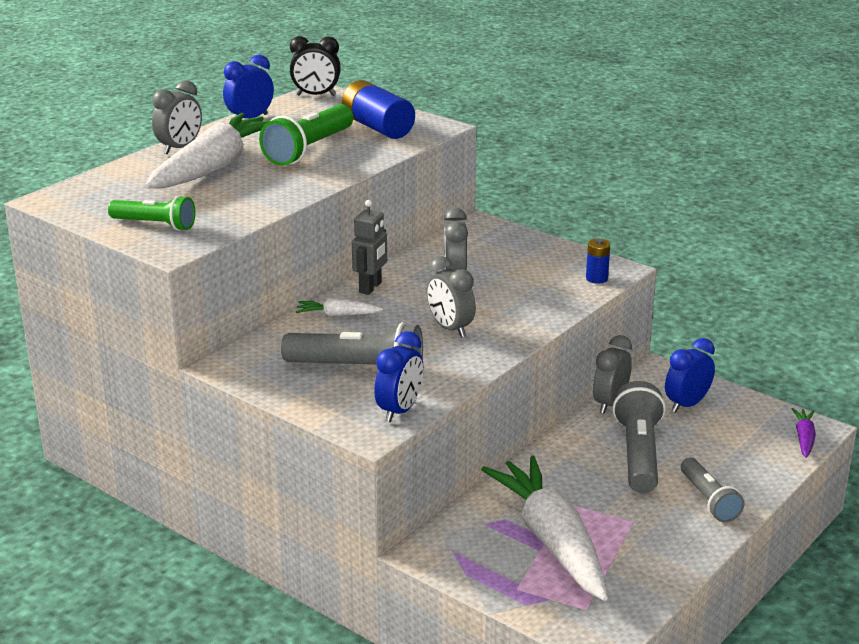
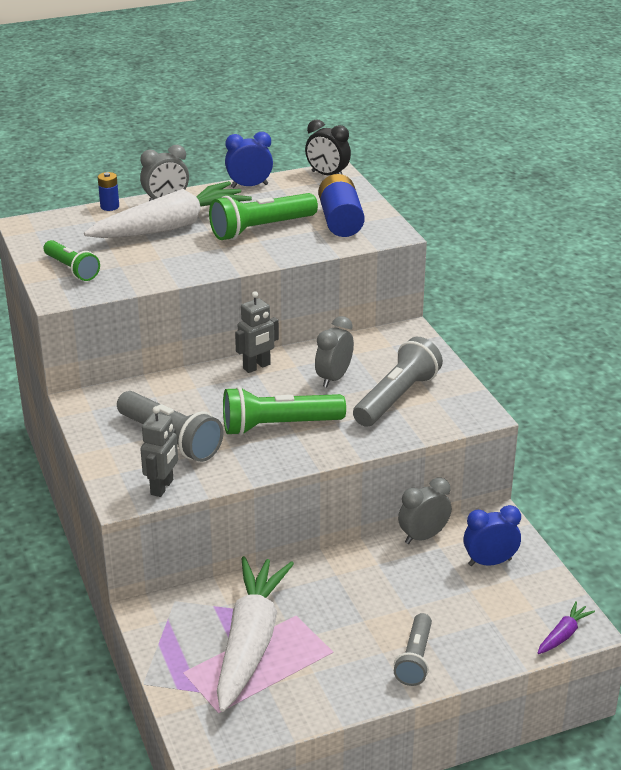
camera: 30 degrees right, 5 degrees up
(337, 315) = (206, 384): white carrot -> none
(399, 411) = (162, 487): blue clock -> grey robot
(450, 328) = (278, 426): grey clock -> green flashlight
(596, 278) = (452, 418): blue battery -> blue battery (109, 206)
(638, 454) = (399, 593): grey flashlight -> grey flashlight (396, 398)

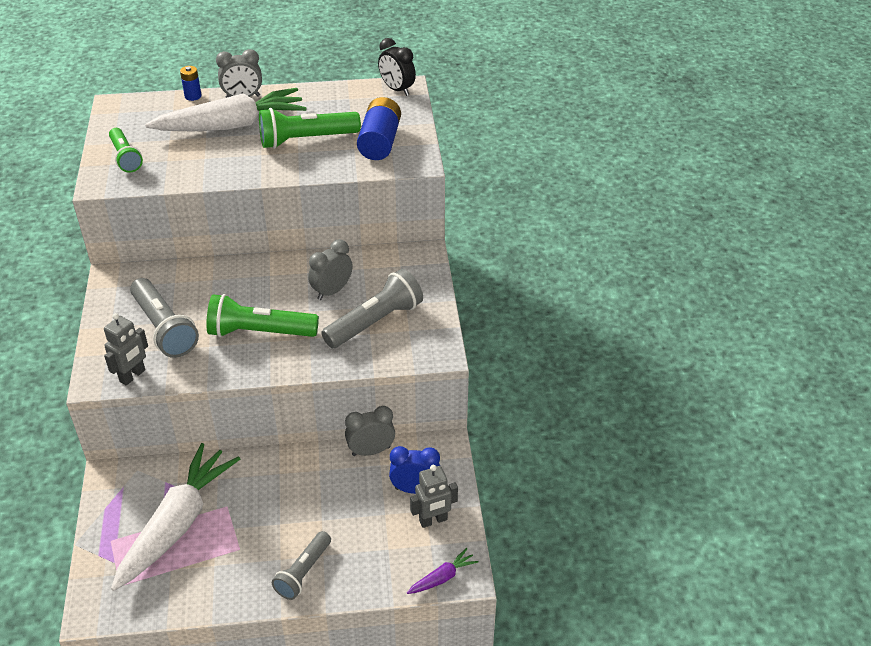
camera: 15 degrees right, 10 degrees up
(249, 186) = (322, 91): blue clock -> none
(257, 367) = (273, 267): grey robot -> grey robot (433, 520)

